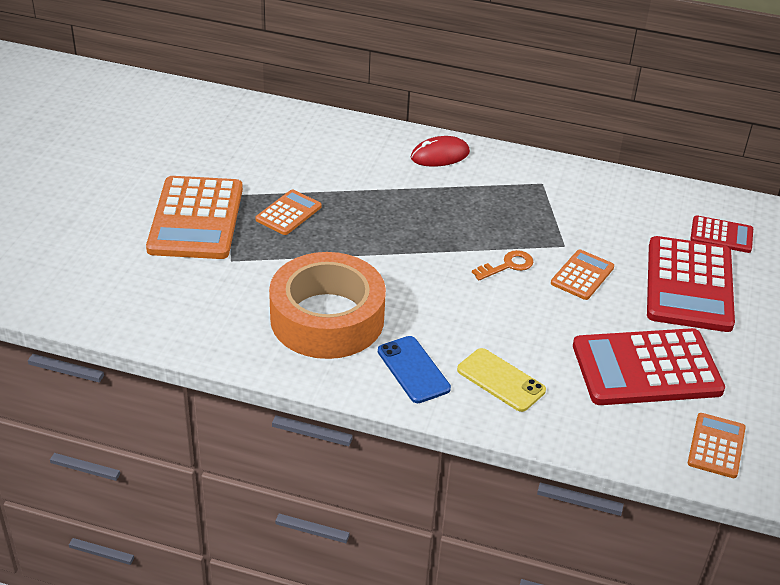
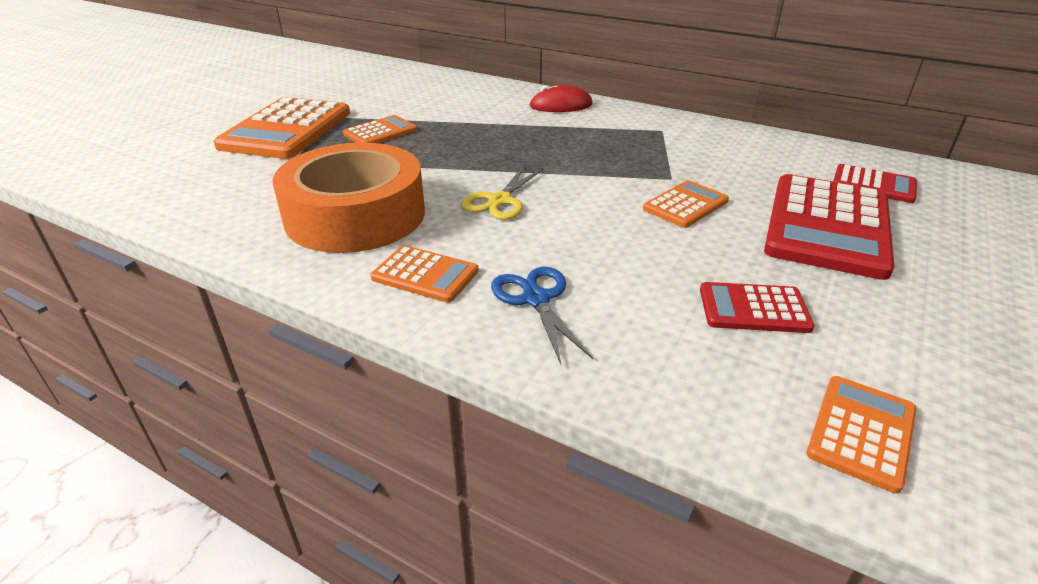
camera: 15 degrees right, 5 degrees down
(413, 370) = (425, 275): blue phone -> orange calculator
(436, 288) = (500, 201): none -> yellow scissors
(500, 380) = (536, 299): yellow phone -> blue scissors
(507, 265) = (595, 189): orange key -> none
(646, 368) = (753, 308): red calculator -> red calculator, size x0.51

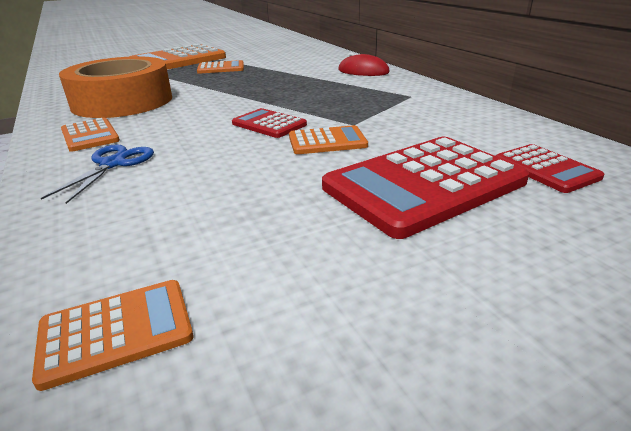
camera: 35 degrees right, 5 degrees down
(500, 201) = (209, 111): yellow scissors -> none
(753, 308) = (231, 216): red calculator -> red calculator (269, 124)

